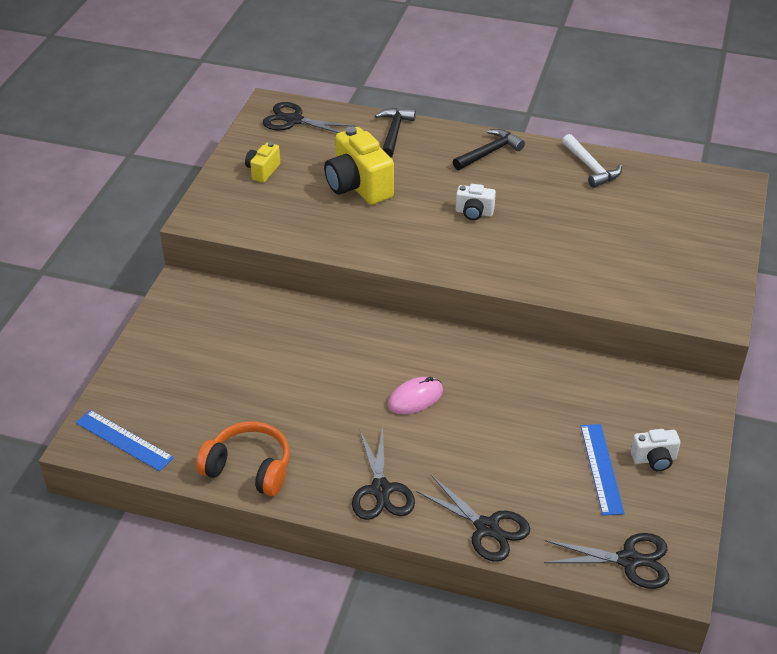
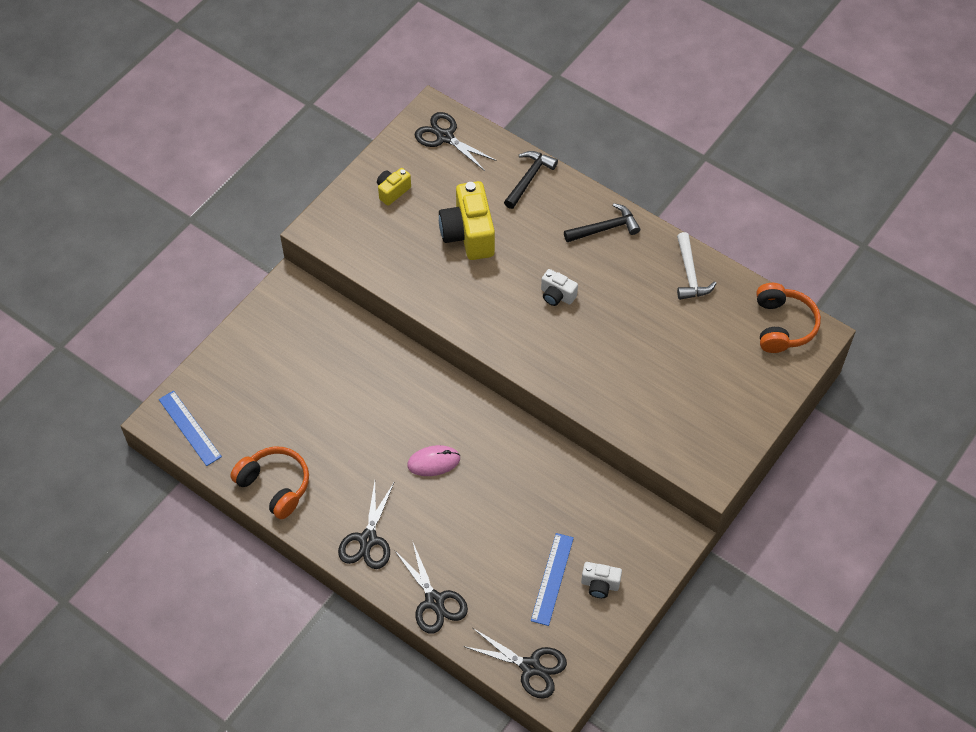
camera: 20 degrees right, 15 degrees up
(701, 185) = (782, 325): none -> orange headphones

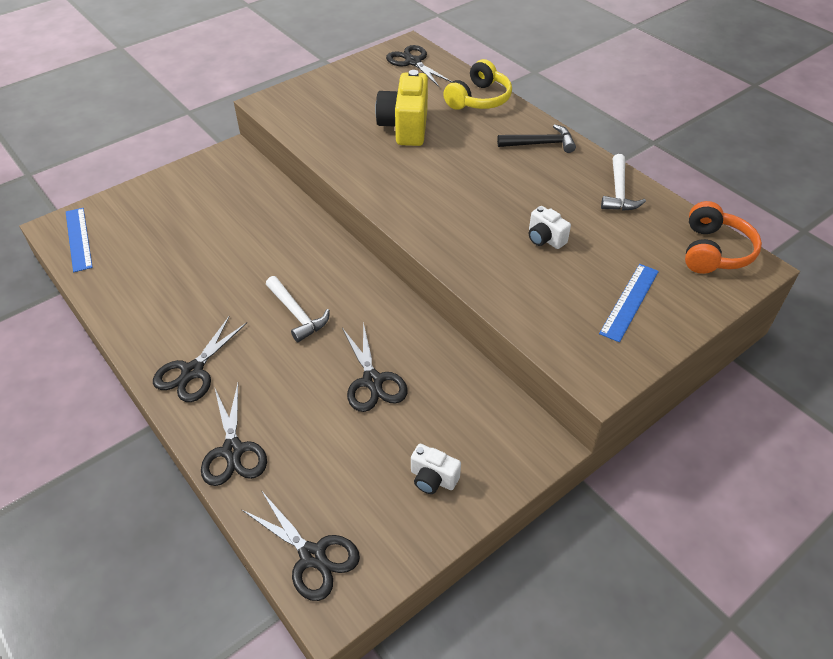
camera: 15 degrees right, 10 degrees down
(275, 486) = (127, 302): orange headphones -> none
(392, 191) = (349, 88): yellow camera -> none
(433, 462) = (297, 314): pink mouse -> white hammer
(523, 512) = (372, 381): none -> black scissors
(529, 179) = (479, 99): black hammer -> yellow headphones
(552, 579) = (378, 458): blue ruler -> blue ruler (629, 301)
(557, 295) = (473, 185): white camera -> white camera (545, 239)

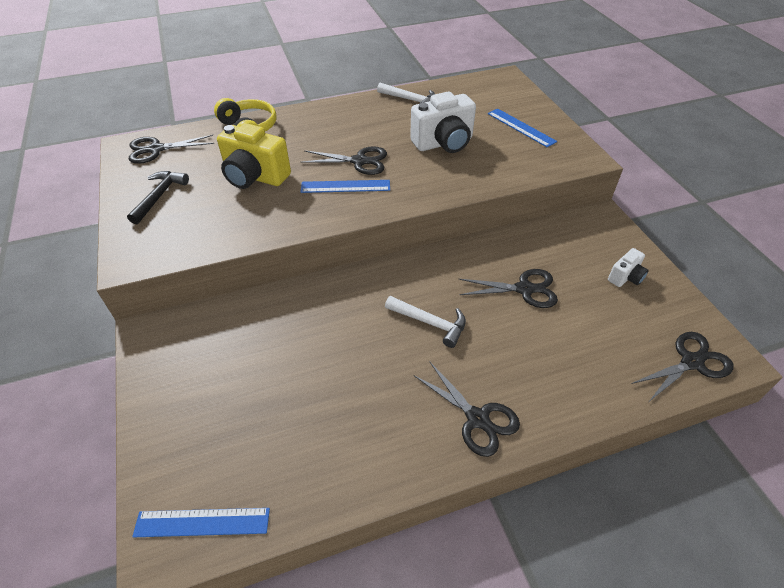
camera: 70 degrees left, 0 degrees up
(233, 451) = (582, 399): black scissors -> black scissors (359, 161)
(297, 314) = (430, 323): white hammer -> white hammer turned 45 degrees clockwise
(422, 186) = (345, 186): none -> blue ruler
(540, 144) = (332, 116): black hammer -> black hammer (159, 196)
(545, 239) = (444, 143): white camera -> white camera, size x1.93
(713, 251) = (487, 85): orange headphones -> none

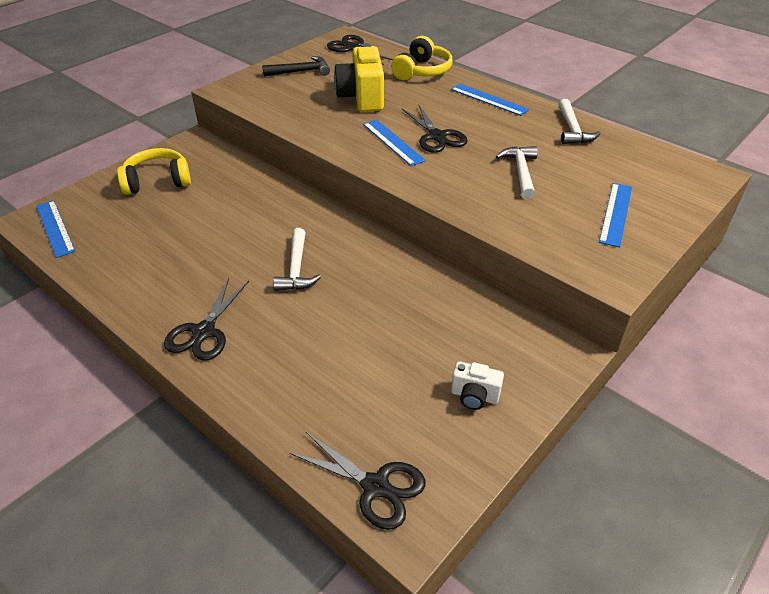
camera: 60 degrees right, 5 degrees down
(198, 389) = (157, 181): none -> yellow headphones
(331, 116) = (489, 99): none -> blue ruler
(444, 143) = (521, 172): white camera -> white hammer
(524, 289) = (388, 317): black scissors -> none

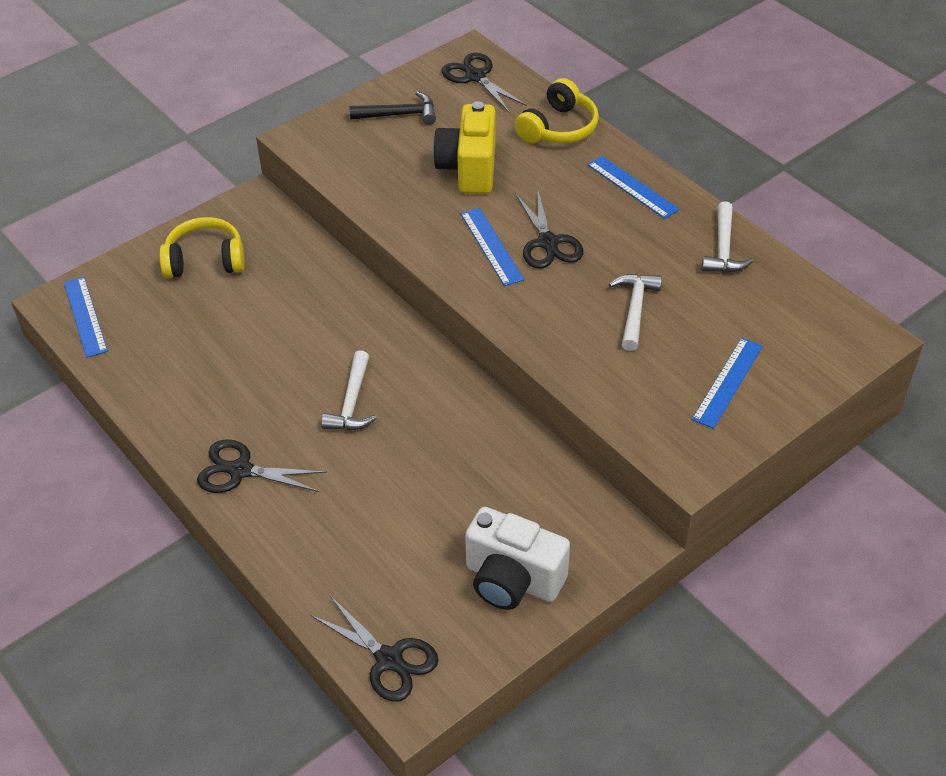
camera: 10 degrees right, 5 degrees up
(204, 332) = (240, 470): black scissors -> black scissors turned 75 degrees clockwise
(474, 396) = (512, 580): white camera -> white camera, size x1.93

